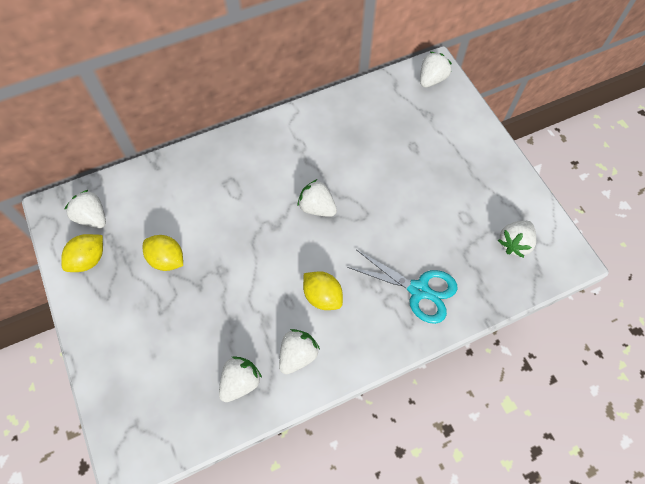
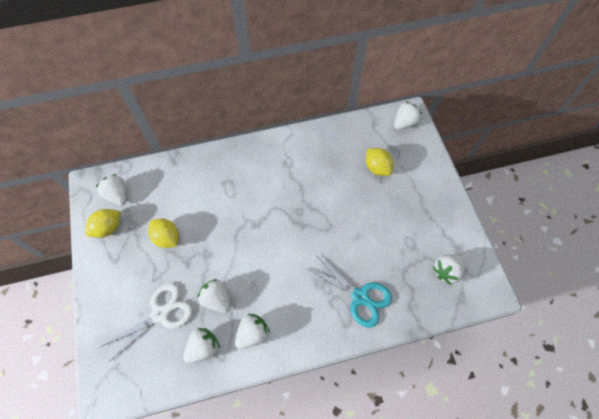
camera: 10 degrees right, 0 degrees up
(178, 351) = (160, 314): none -> white scissors
(317, 207) = (292, 215): white strawberry -> white strawberry (217, 299)
(322, 296) = (281, 289): yellow lemon -> yellow lemon (377, 168)

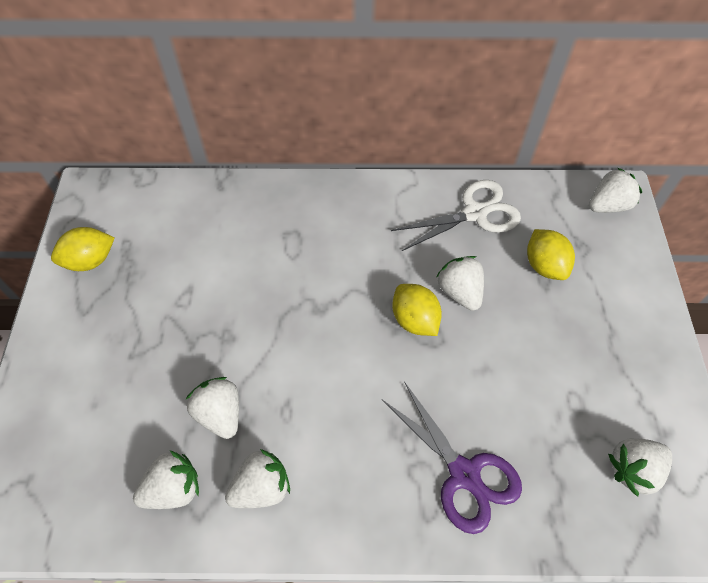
camera: 15 degrees right, 5 degrees down
(118, 195) = (121, 216): white strawberry -> white strawberry (460, 292)
(160, 314) = (124, 413): white scissors -> white scissors (475, 213)
(167, 238) = (173, 296): yellow lemon -> yellow lemon (414, 320)
(360, 297) = (464, 474): turquoise scissors -> purple scissors

